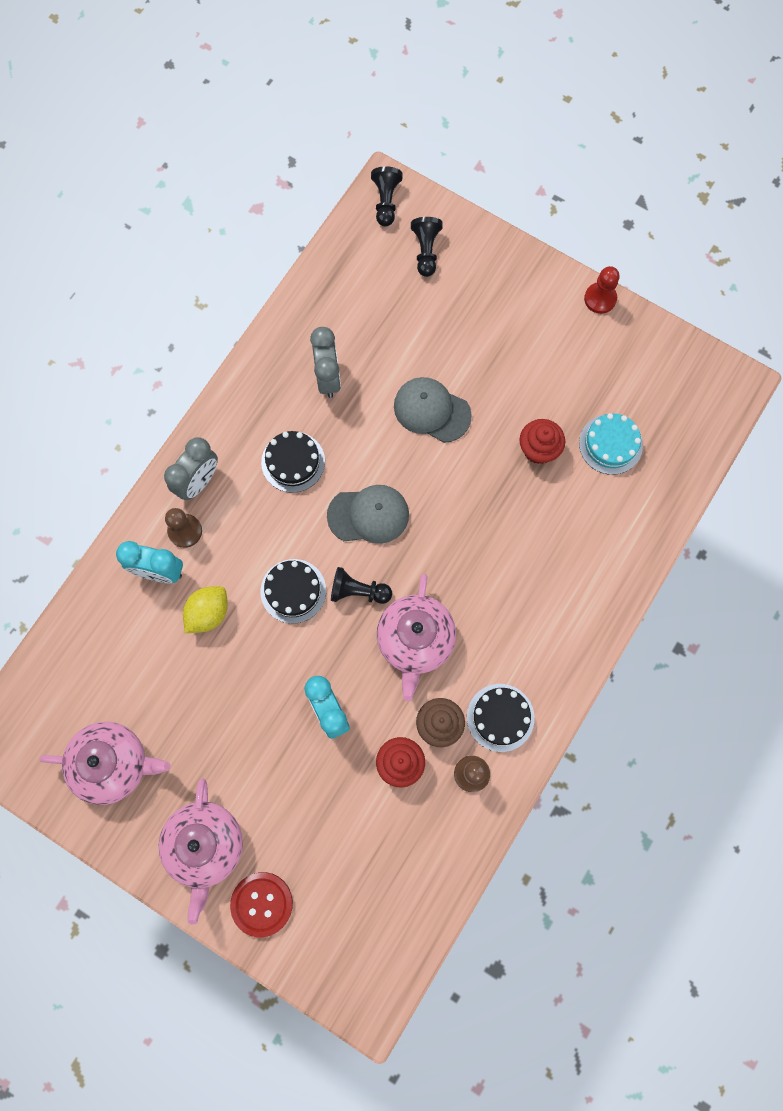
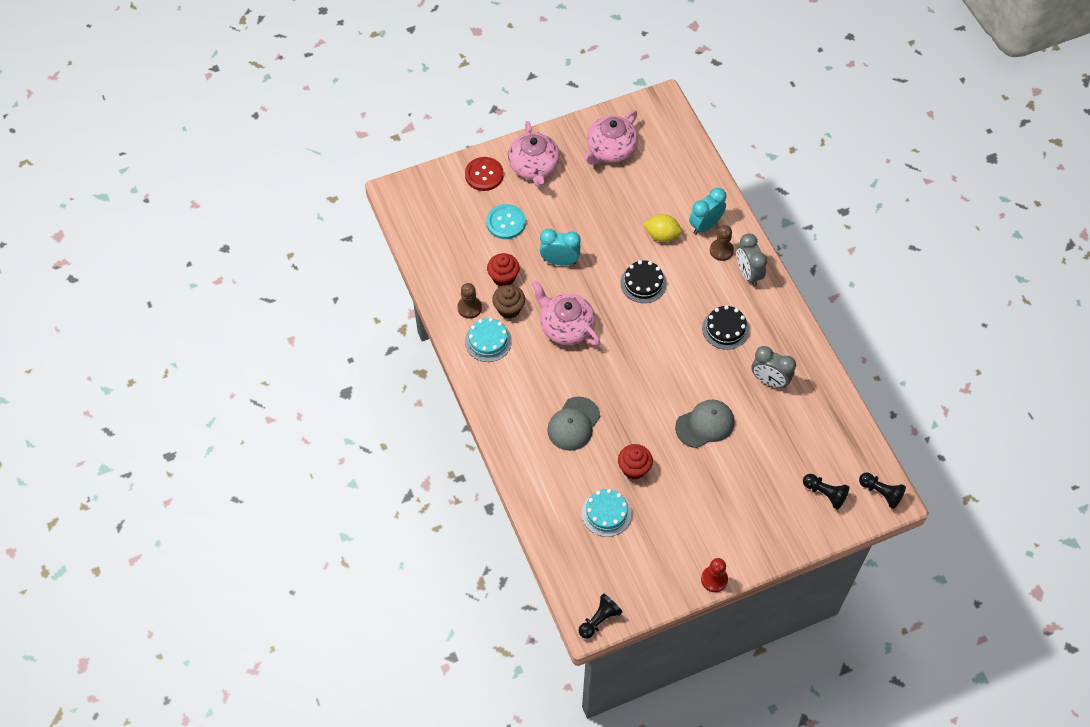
camera: 125 degrees right, 15 degrees down
(205, 846) = (534, 166): pink teapot -> pink teapot turned 135 degrees counterclockwise
(208, 613) = (662, 235): yellow lemon -> yellow lemon turned 60 degrees counterclockwise
(317, 819) = (505, 222): none -> turquoise button
(358, 591) = (618, 315): black pawn -> black pawn (599, 620)
(368, 515) = (661, 348): grey cap -> grey cap (573, 424)
(500, 717) = (488, 341): black cake -> turquoise cake

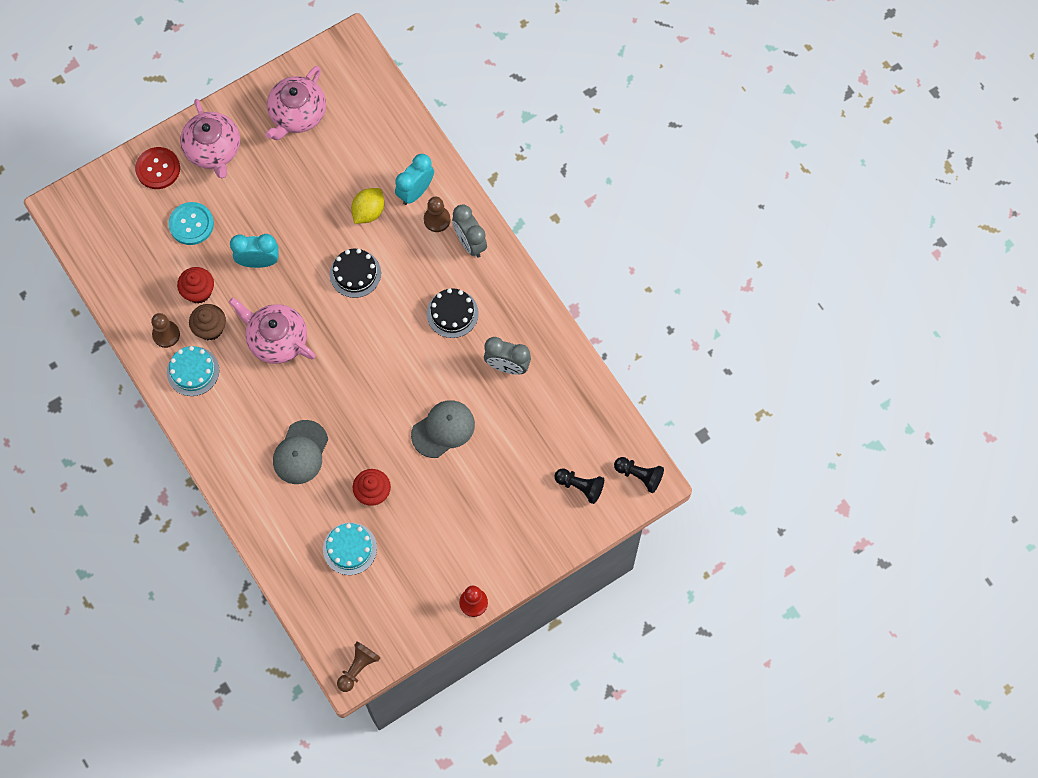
camera: 10 degrees left, 10 degrees up
(599, 620) = (358, 668): black pawn -> brown pawn
(662, 235) = (368, 212): yellow lemon -> yellow lemon turned 60 degrees counterclockwise

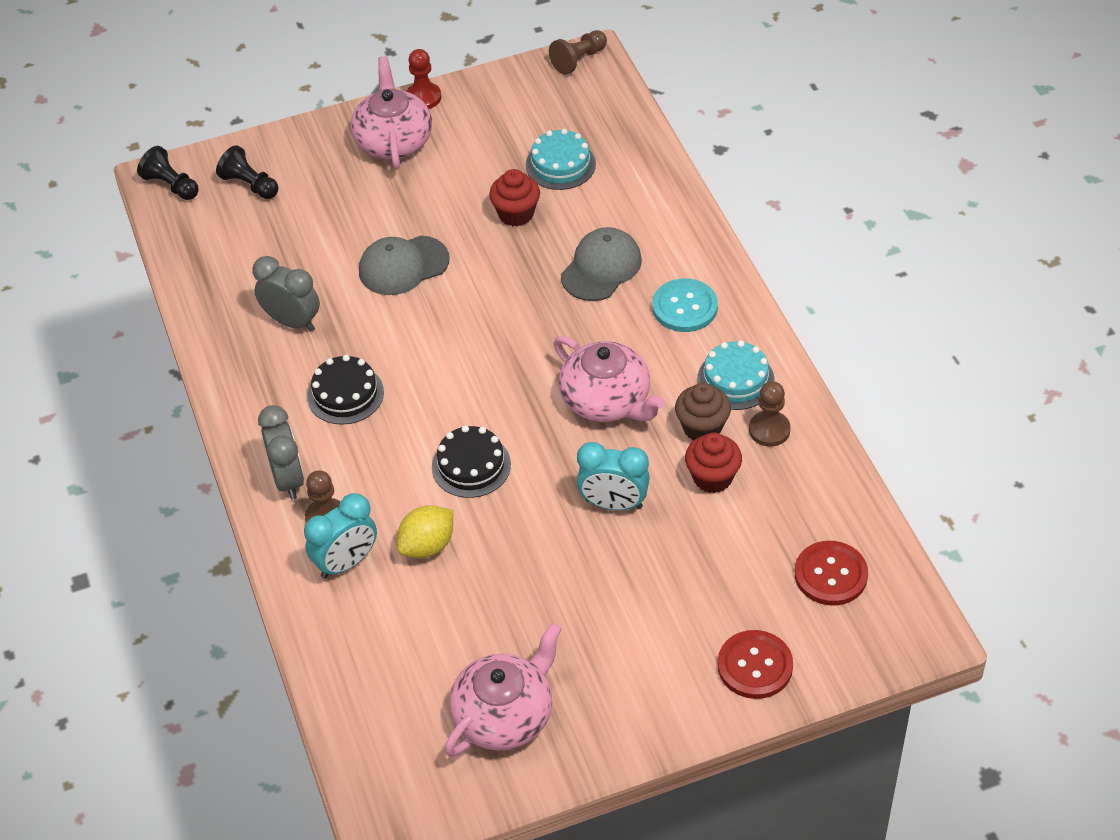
camera: 165 degrees left, 20 degrees down
(118, 236) = (830, 575): none -> red button
(191, 224) = (710, 573): turquoise button -> turquoise button (684, 307)
(213, 149) = (657, 681): pink teapot -> pink teapot (393, 140)

